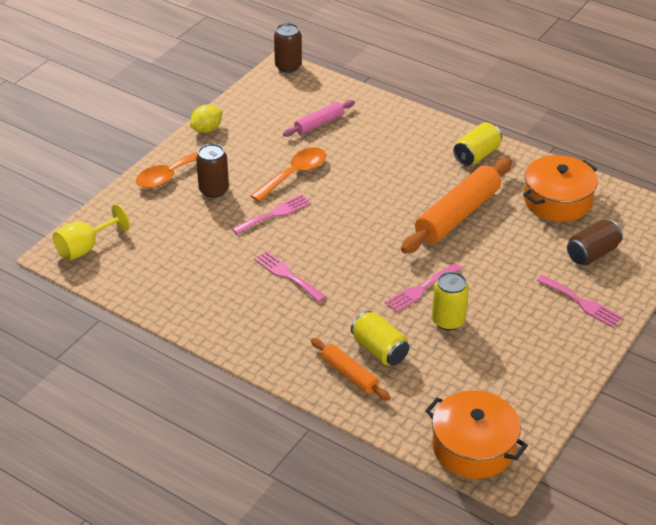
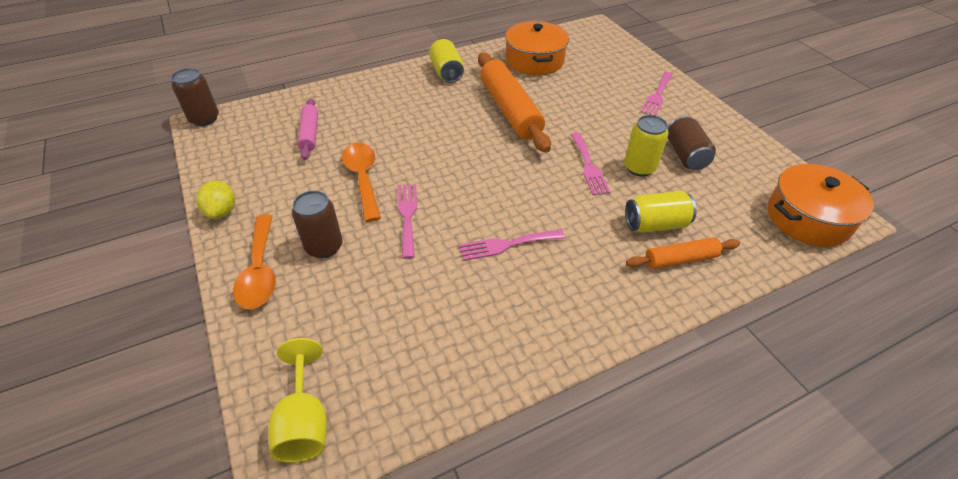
camera: 60 degrees left, 5 degrees up
(581, 302) = (657, 95): pink fork -> pink fork turned 135 degrees clockwise
(592, 253) = (605, 70): brown can -> brown can (685, 155)

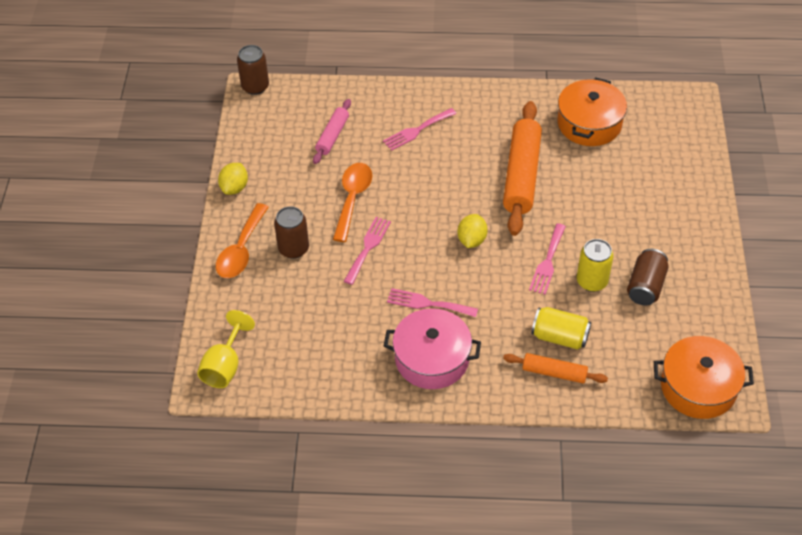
camera: 30 degrees right, 5 degrees up
(447, 72) = (492, 108): yellow can -> none
(506, 173) = (471, 240): none -> yellow lemon
(552, 298) = (432, 359): none -> pink pot
(657, 95) = (679, 212): pink fork -> pink fork (417, 130)

